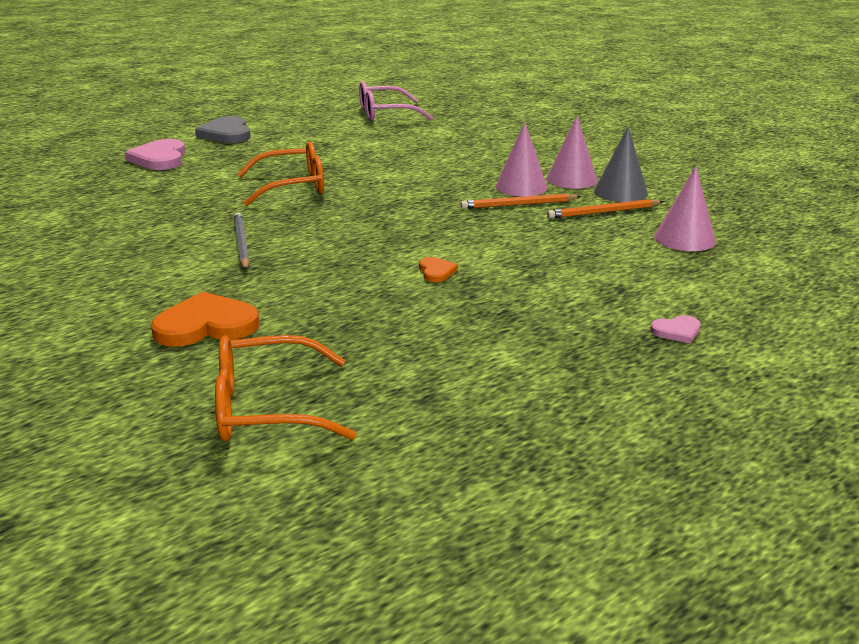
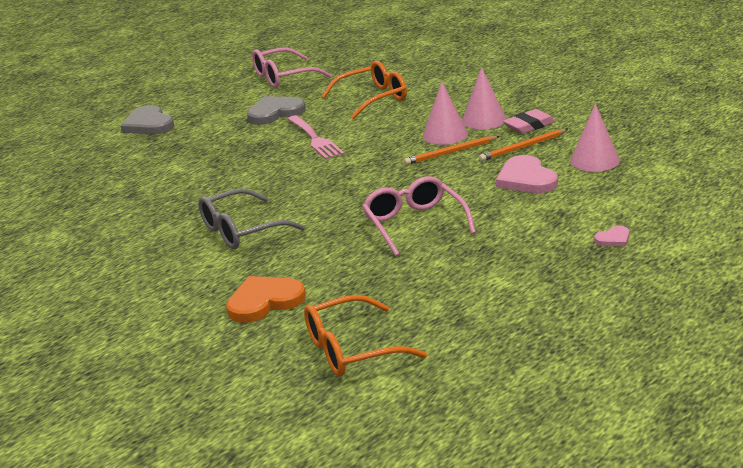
camera: 10 degrees left, 0 degrees up
(160, 158) = (106, 161): pink heart -> pink heart (526, 179)
(241, 244) = (242, 230): grey pencil -> grey glasses
(291, 187) = (247, 169): orange glasses -> orange glasses (372, 99)
(356, 142) = (275, 113): none -> grey heart
(380, 170) = (315, 139): none -> pink fork
(436, 271) = (415, 225): orange heart -> pink glasses
(620, 192) = (529, 126): grey cone -> pink eraser

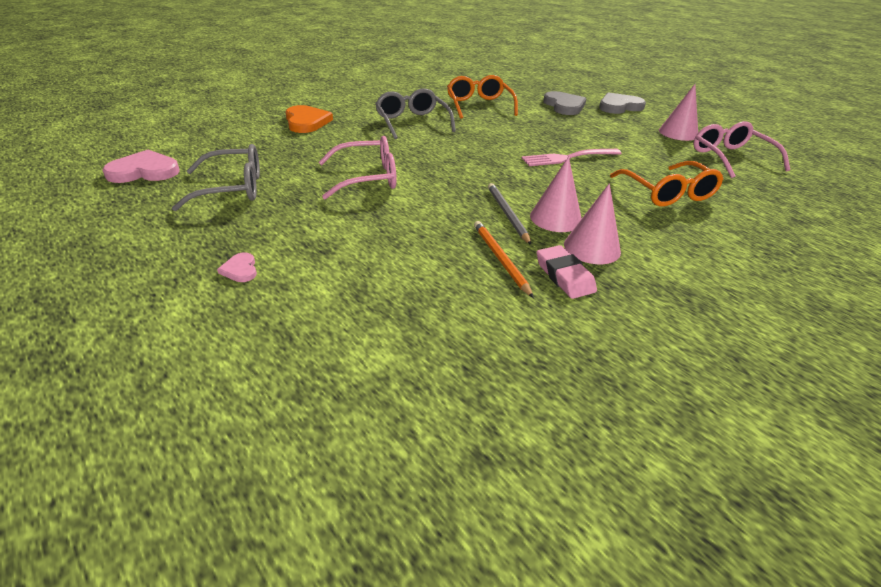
camera: 95 degrees right, 10 degrees up
(275, 113) = (635, 148): grey heart -> grey heart (564, 106)
(353, 349) = (216, 139): orange glasses -> orange glasses (479, 106)
(451, 152) = (507, 215): orange pencil -> grey pencil
(481, 290) = (231, 188): none -> grey glasses
(526, 179) = (416, 246): pink heart -> pink heart (144, 171)
(595, 160) = (435, 303): pink cone -> pink cone (678, 133)

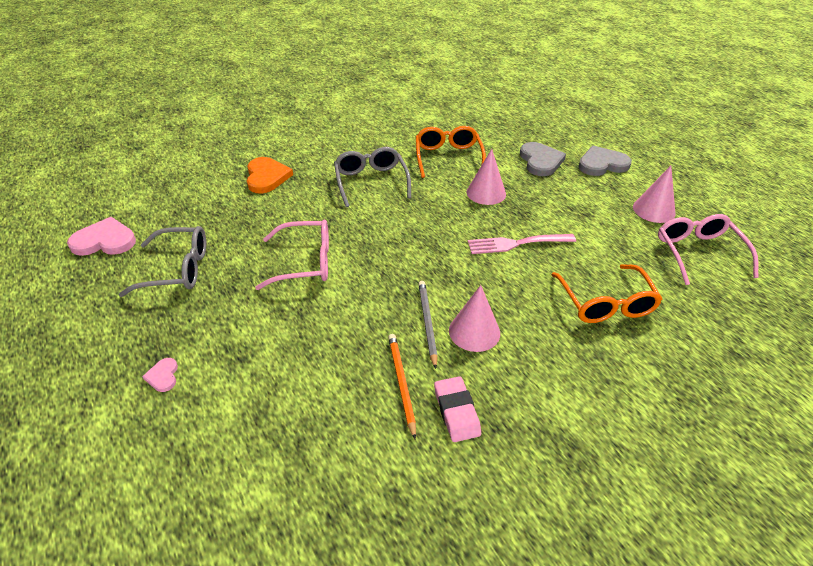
camera: 10 degrees right, 5 degrees up
(592, 248) = (497, 376): pink cone -> pink cone (486, 193)

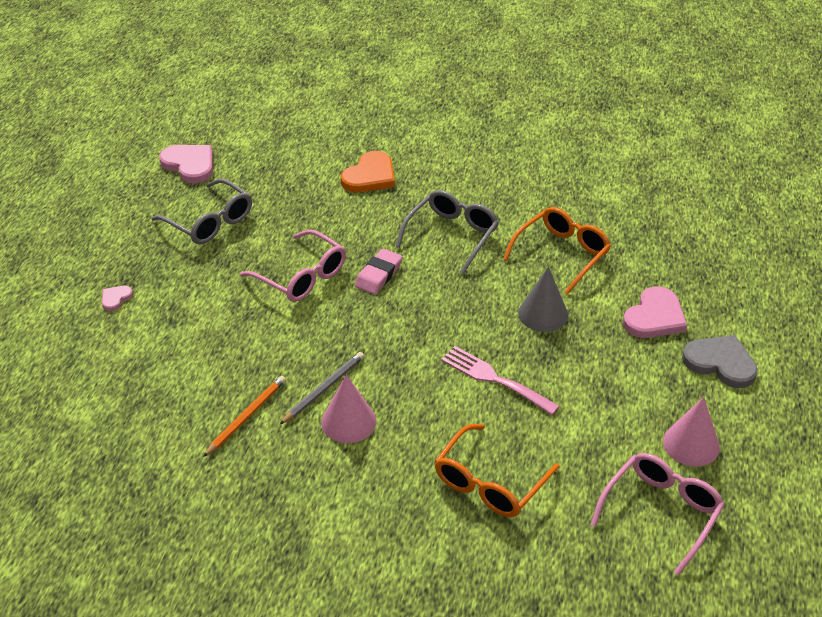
camera: 45 degrees right, 0 degrees up
(456, 411) = (255, 463): pink eraser -> pink eraser (378, 275)
(486, 193) = (543, 314): pink cone -> grey cone
(540, 161) = (654, 317): grey heart -> pink heart

